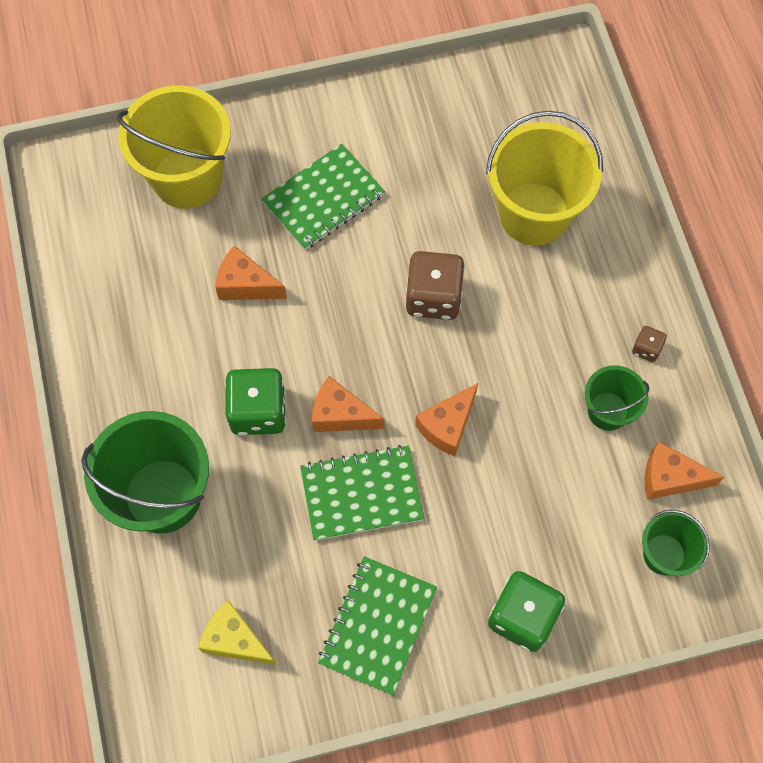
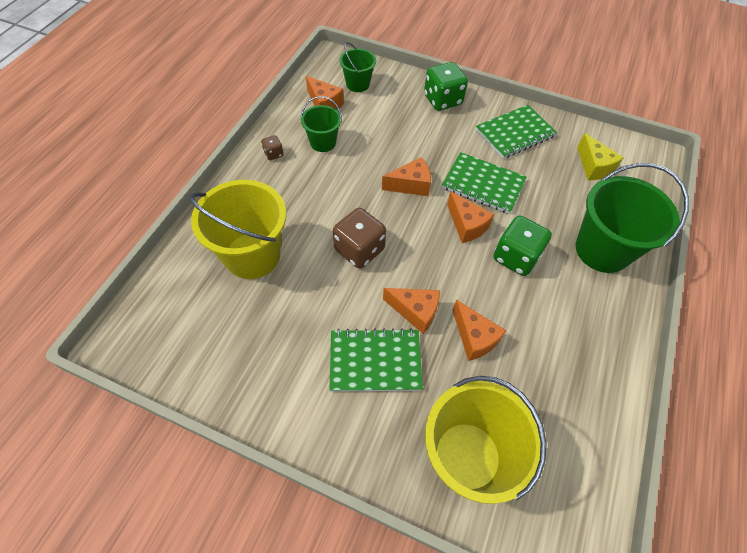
camera: 145 degrees left, 10 degrees down
(322, 271) = (415, 311): none -> orange cheese

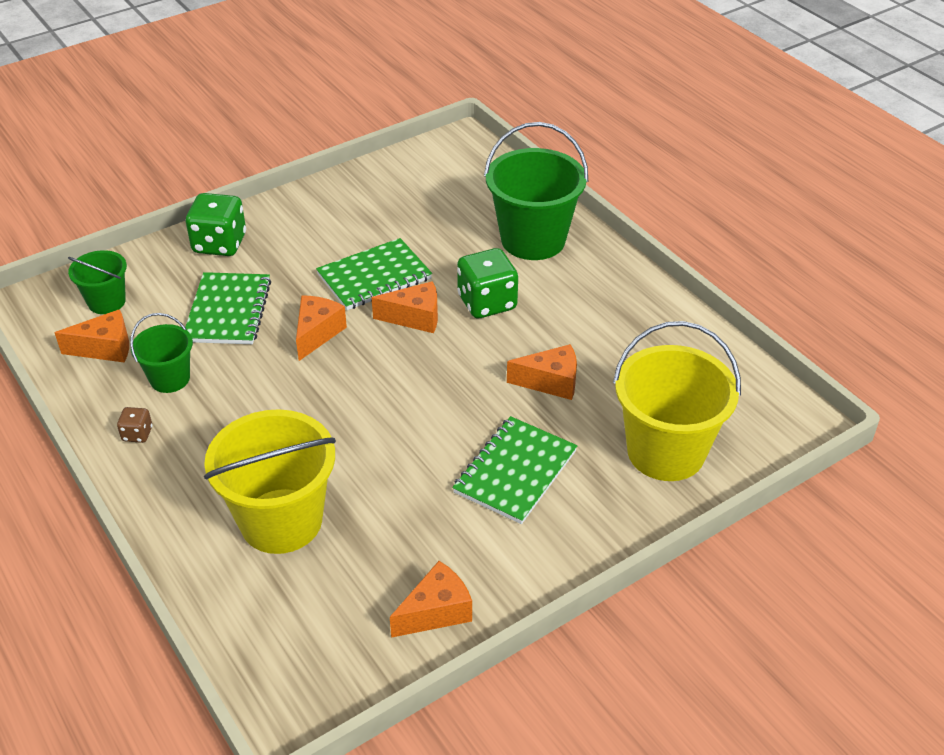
camera: 55 degrees left, 15 degrees down
(359, 250) = (364, 419): brown dice -> none
(415, 311) = (484, 411): orange cheese -> orange cheese (436, 612)
(515, 133) = (331, 216): green notebook -> green notebook (228, 311)
(593, 167) = (433, 187): yellow cheese -> none

